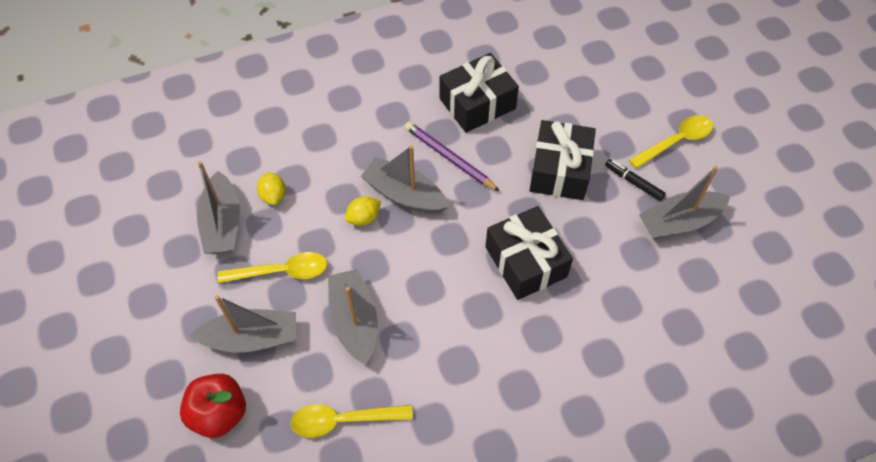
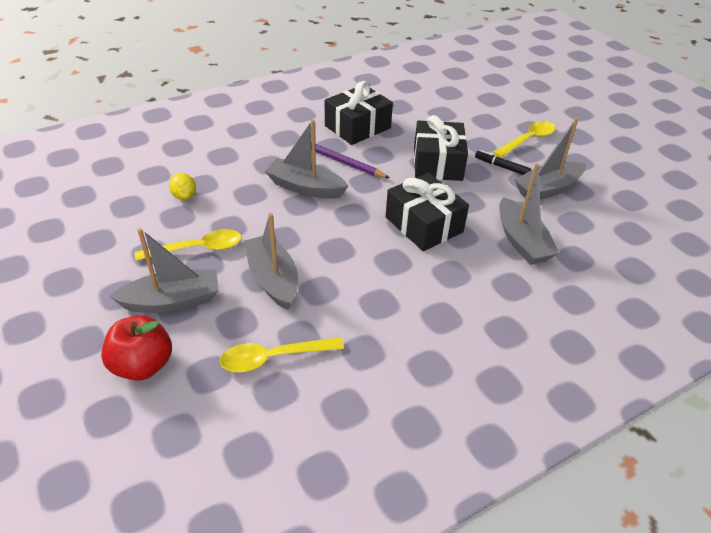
camera: 10 degrees left, 15 degrees down
(223, 223) = (137, 219): grey boat -> grey boat (521, 241)
(364, 218) = (271, 205): yellow lemon -> none

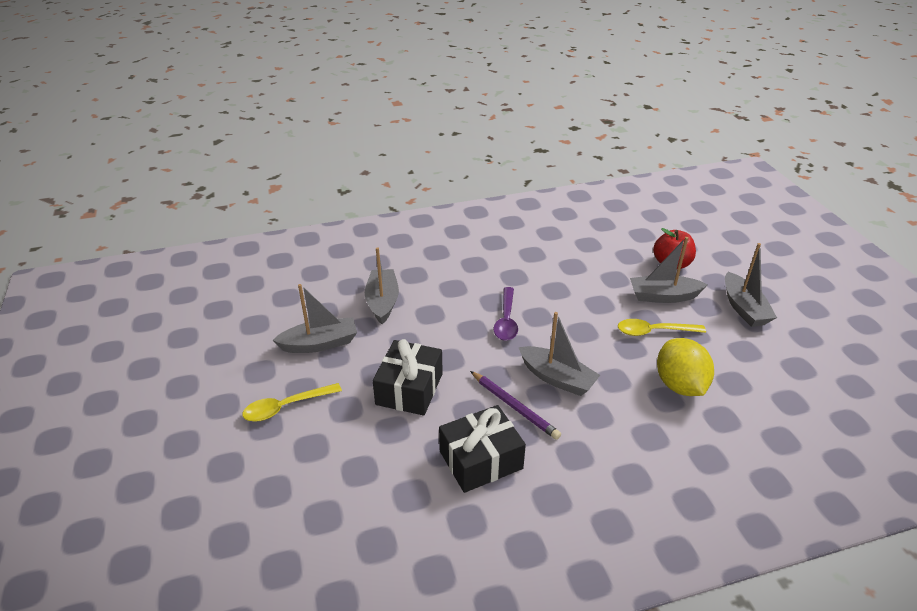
camera: 165 degrees left, 5 degrees down
(184, 196) = (679, 385): yellow lemon -> yellow lemon, size x2.03
(273, 279) = (590, 301): grey boat -> grey boat (744, 308)
(273, 358) = (589, 257): yellow spoon -> none
(371, 238) = (506, 320): none -> purple spoon
(424, 224) = (456, 326): black gift -> none
(501, 167) = (344, 375): black marker -> none

